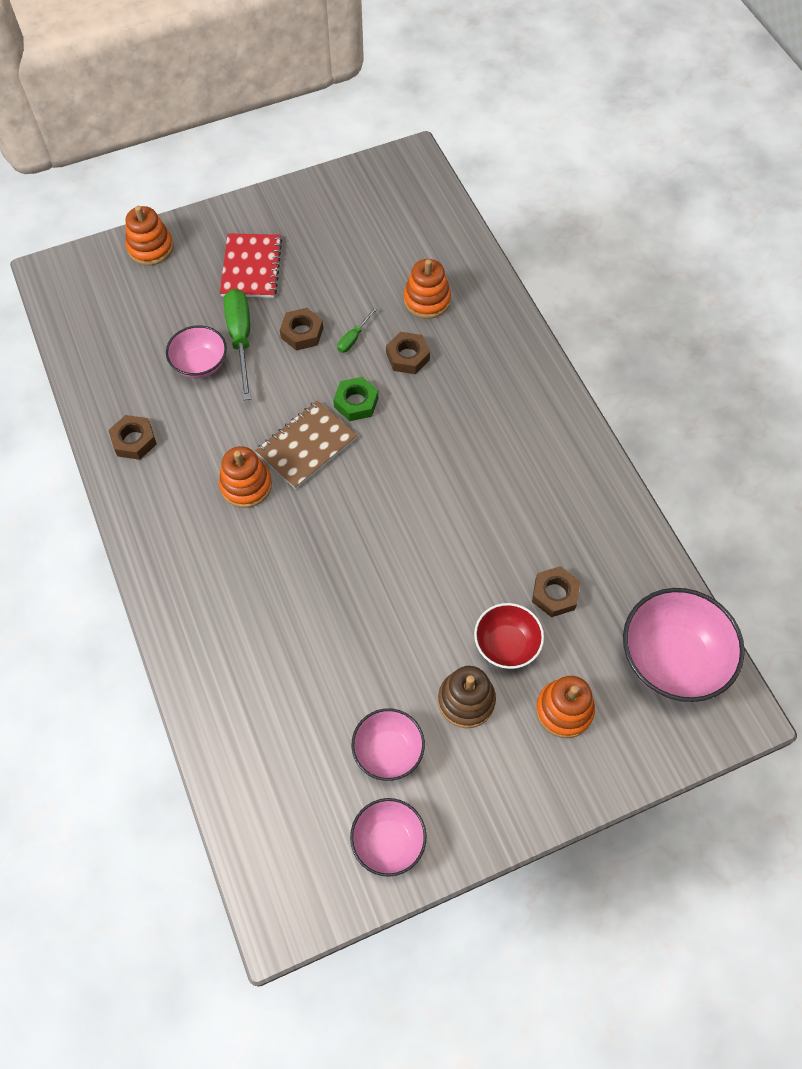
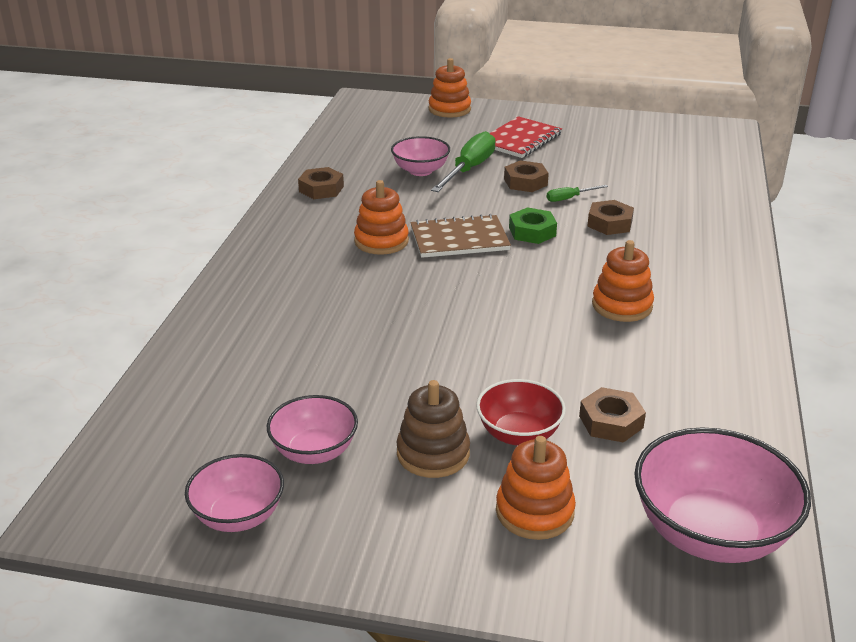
camera: 35 degrees right, 30 degrees down
(427, 300) = (662, 200): orange stacking toy -> orange stacking toy (622, 305)

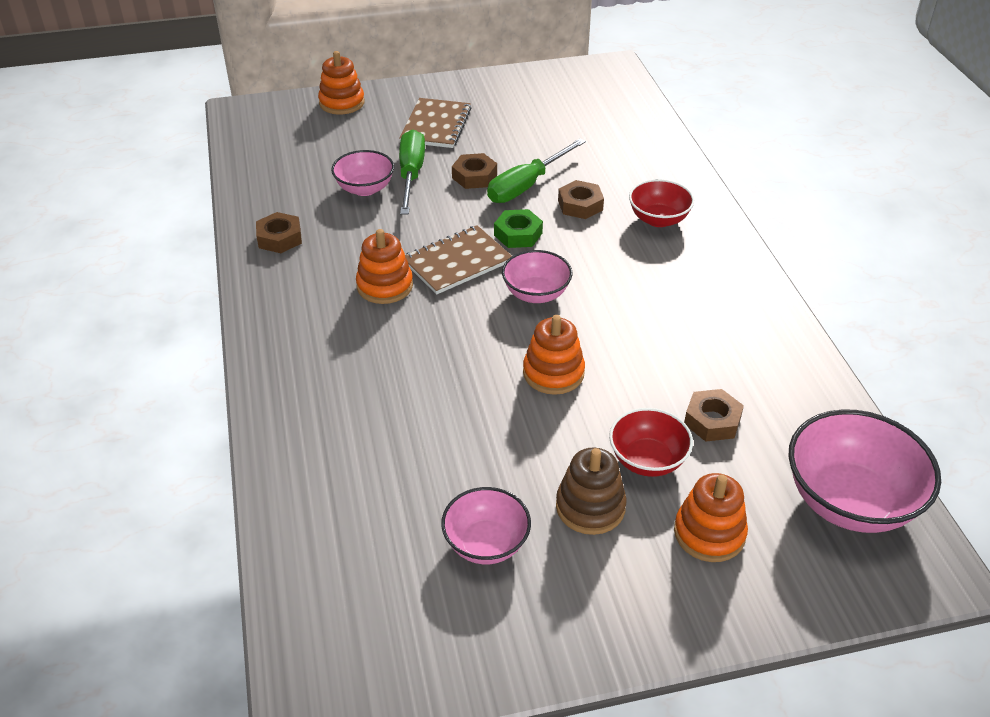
camera: 25 degrees left, 10 degrees up
(238, 516) = (466, 637): pink bowl -> pink bowl (536, 294)
(520, 139) = (436, 125): red notebook -> brown notebook
(569, 198) = (526, 185): green screwdriver -> green screwdriver, size x2.05
(622, 305) = (646, 295): orange stacking toy -> orange stacking toy (553, 373)
(681, 251) = (658, 219): none -> red bowl

